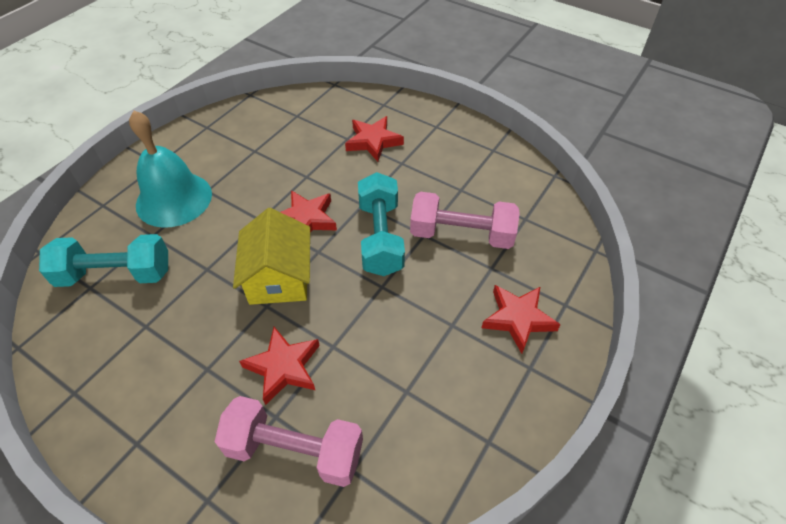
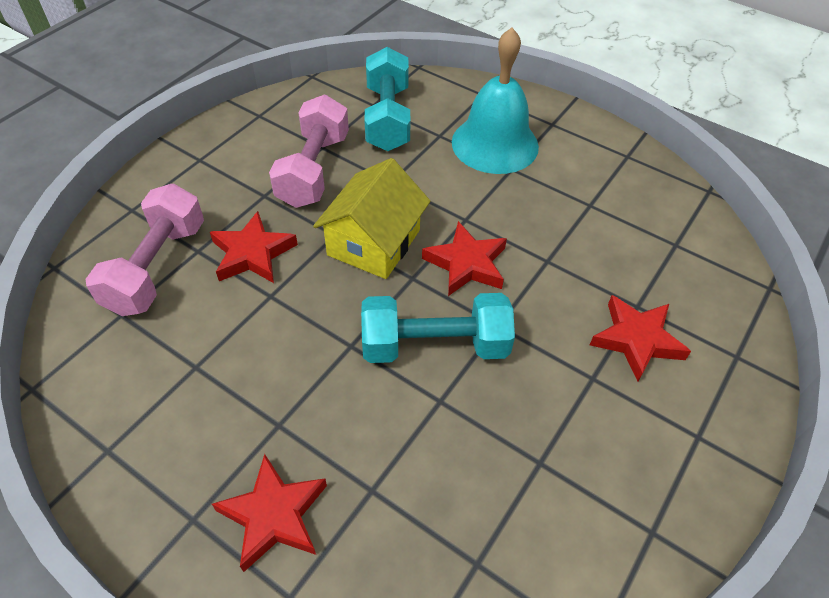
camera: 90 degrees right, 0 degrees up
(279, 277) = (374, 242): yellow house -> yellow house turned 60 degrees counterclockwise
(461, 234) = (440, 453): pink dumbbell -> pink dumbbell (314, 170)

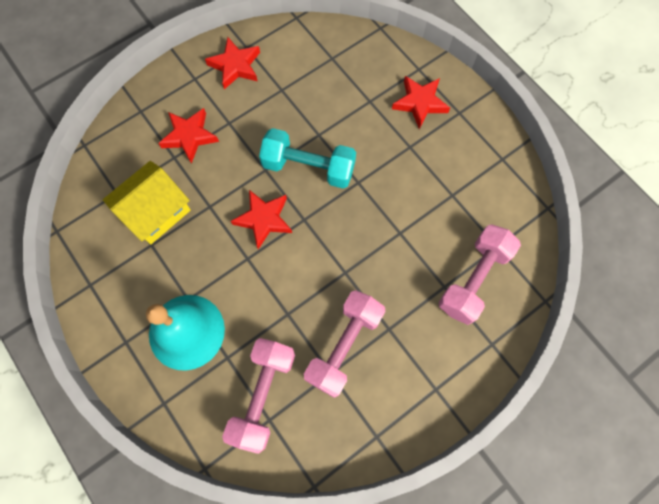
camera: 160 degrees left, 20 degrees up
(252, 253) = (406, 272): red star -> red star (235, 66)
(374, 242) = (319, 256): yellow house -> yellow house (156, 211)
(387, 118) = (263, 395): turquoise dumbbell -> pink dumbbell

